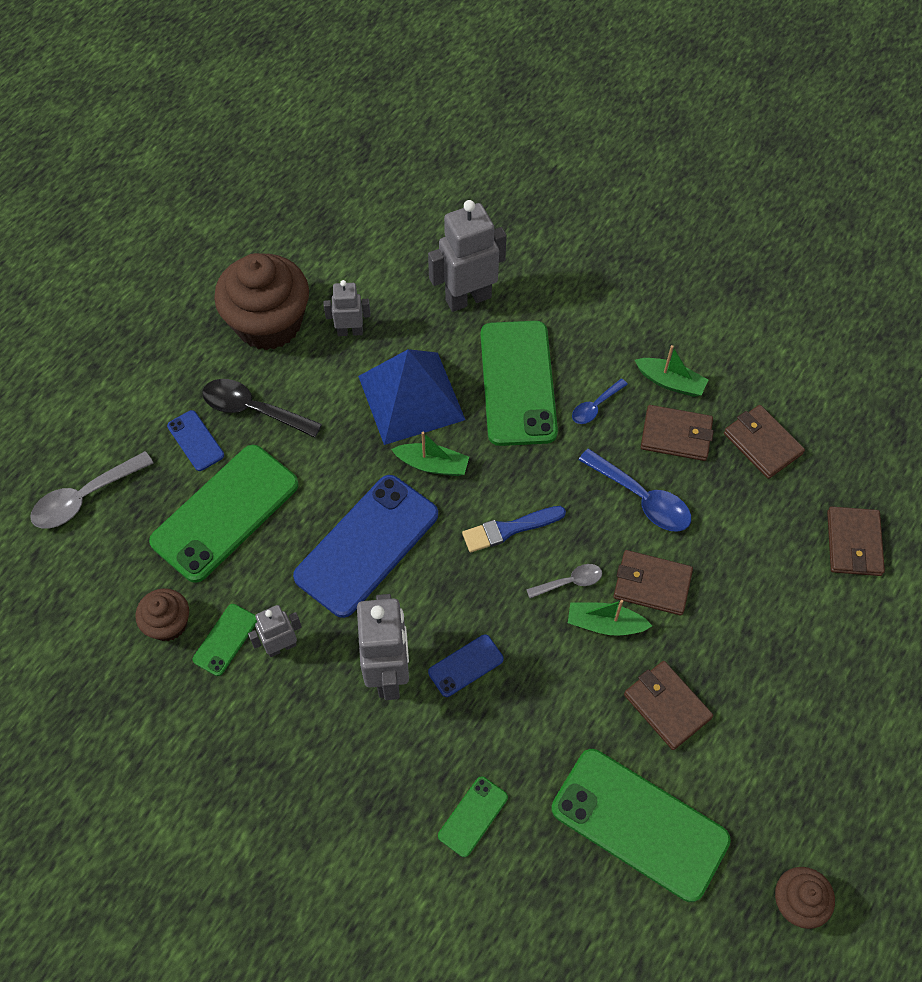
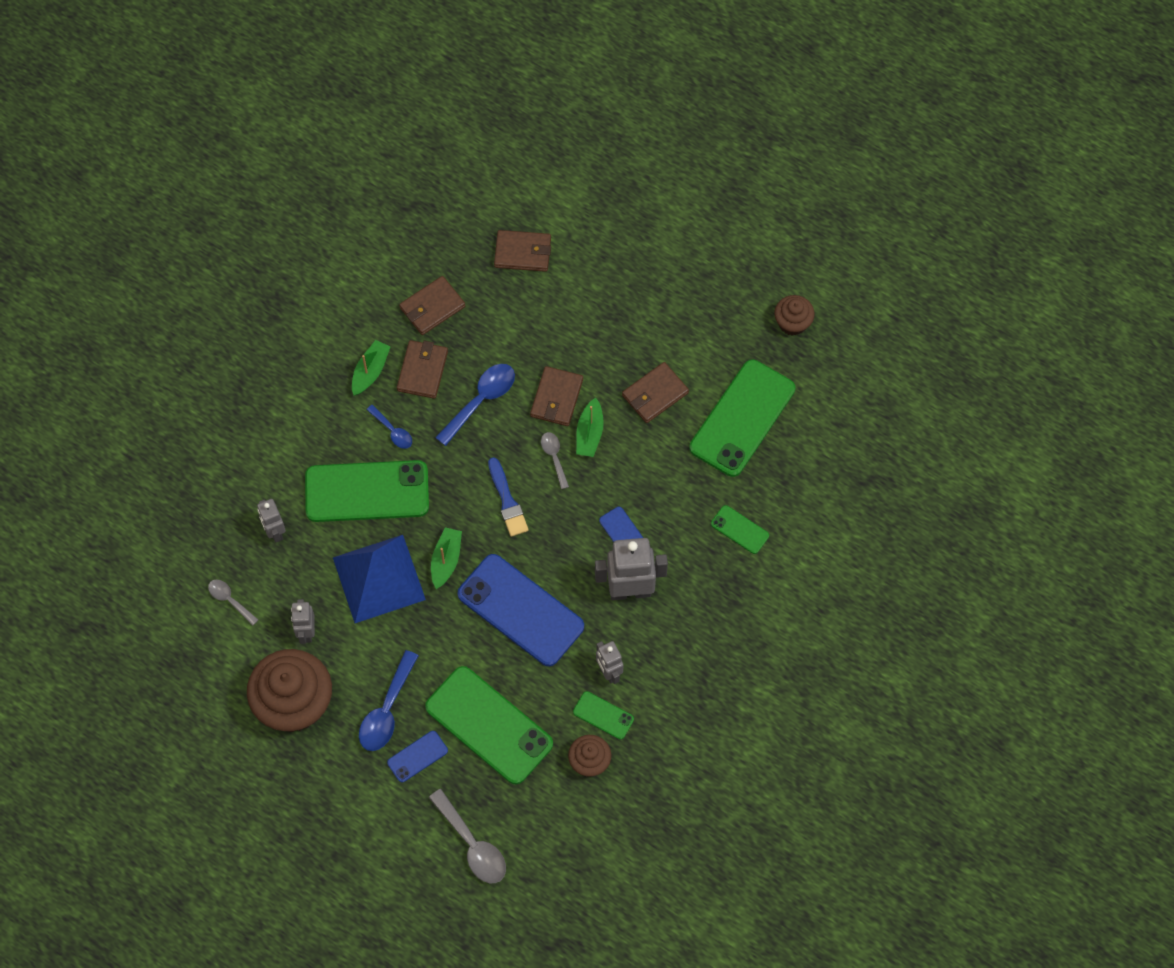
camera: 90 degrees left, 5 degrees up
(253, 409) = (387, 710): black spoon -> blue spoon
(389, 262) = (230, 600): none -> grey spoon
(468, 298) = (275, 532): grey robot -> grey robot, size x0.56

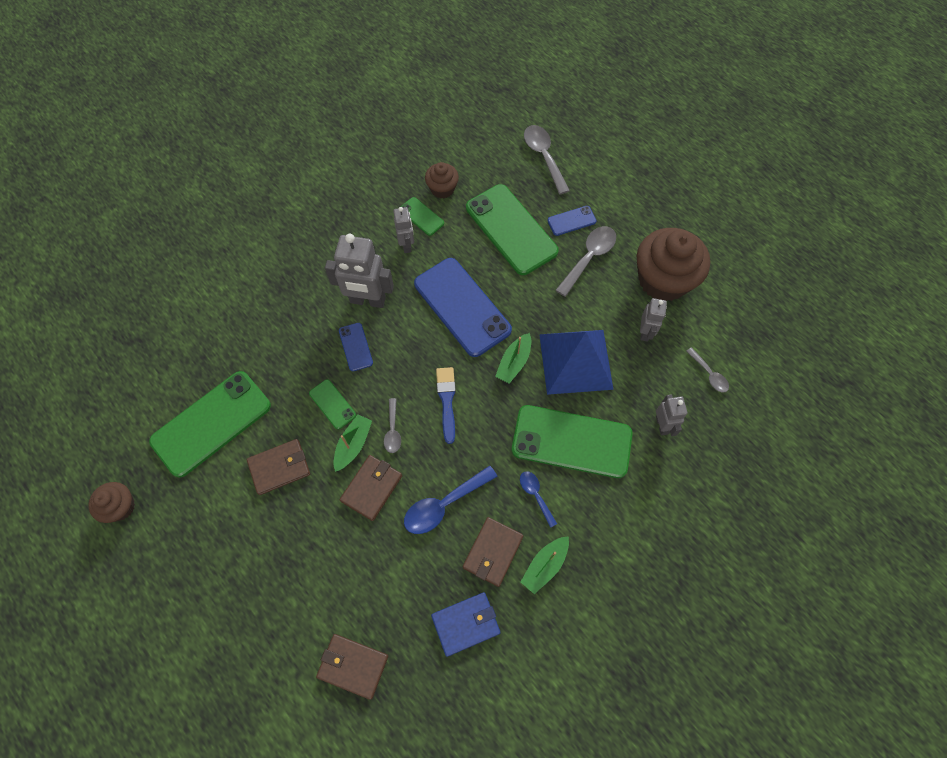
camera: 165 degrees left, 0 degrees up
(387, 710) = (589, 258): blue spoon -> grey spoon
(432, 307) = (466, 624): brown wallet -> blue wallet
(739, 529) = (258, 327): green phone -> green phone (332, 404)

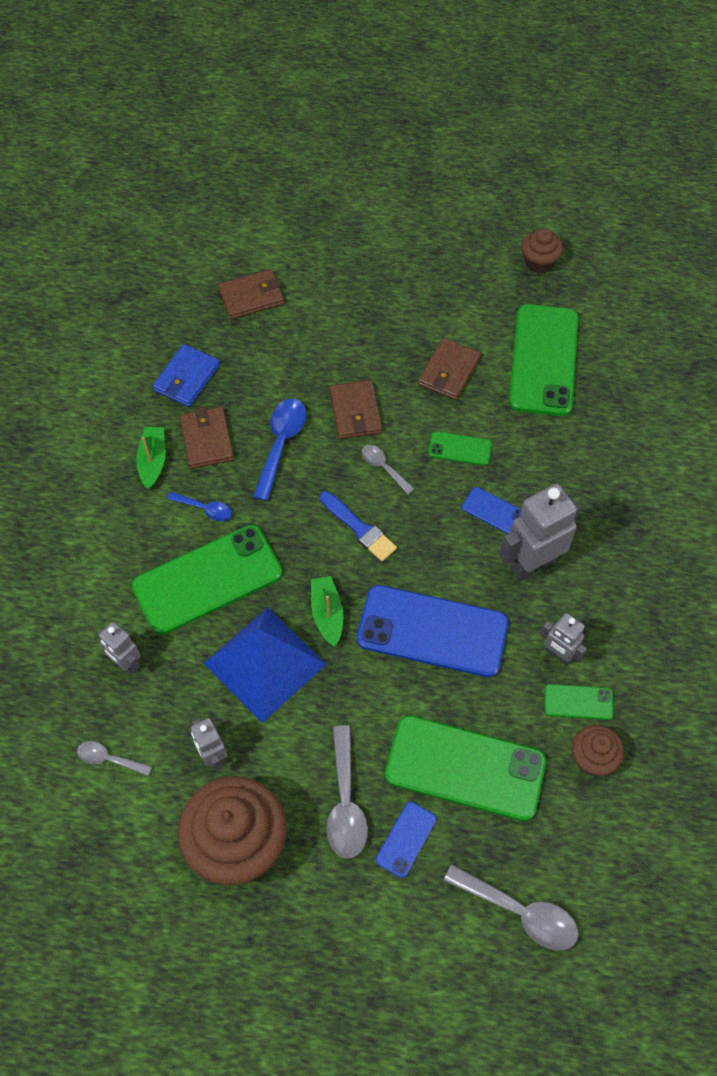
camera: 140 degrees right, 5 degrees down
(353, 445) = (406, 431): green boat -> none

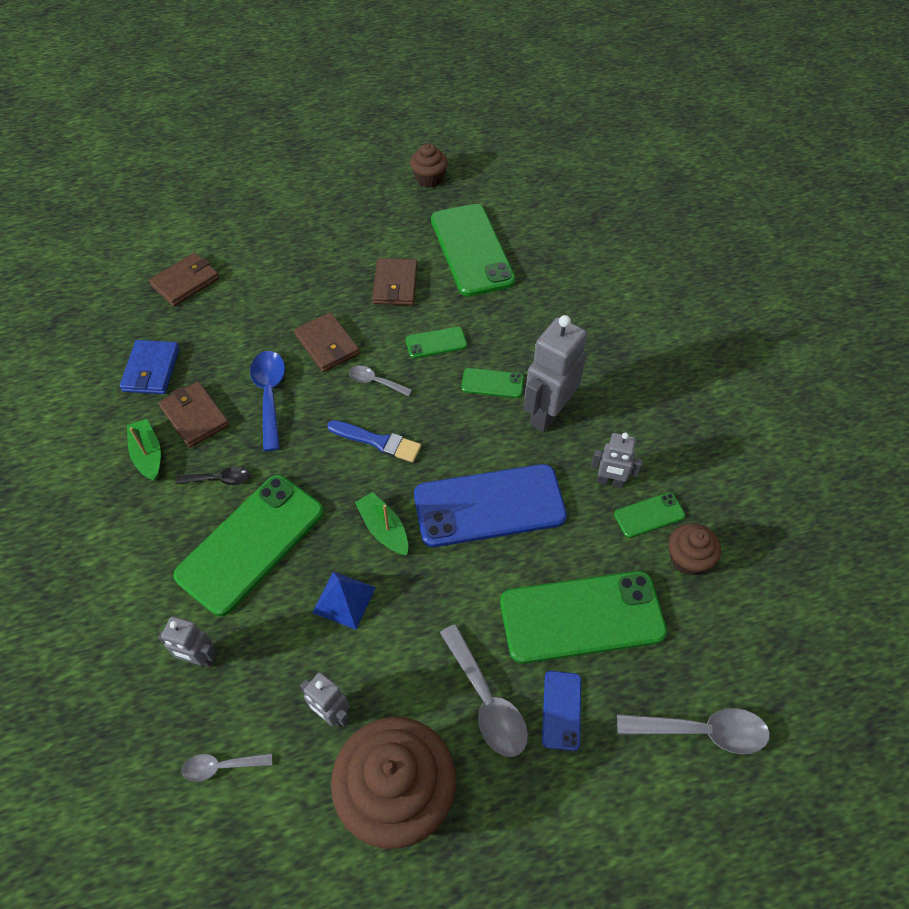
camera: 25 degrees left, 5 degrees down
(205, 509) = (220, 479): blue spoon -> black spoon
(265, 663) = (344, 599): blue pyramid -> blue pyramid, size x0.52
(494, 512) = (492, 383): blue phone -> green phone

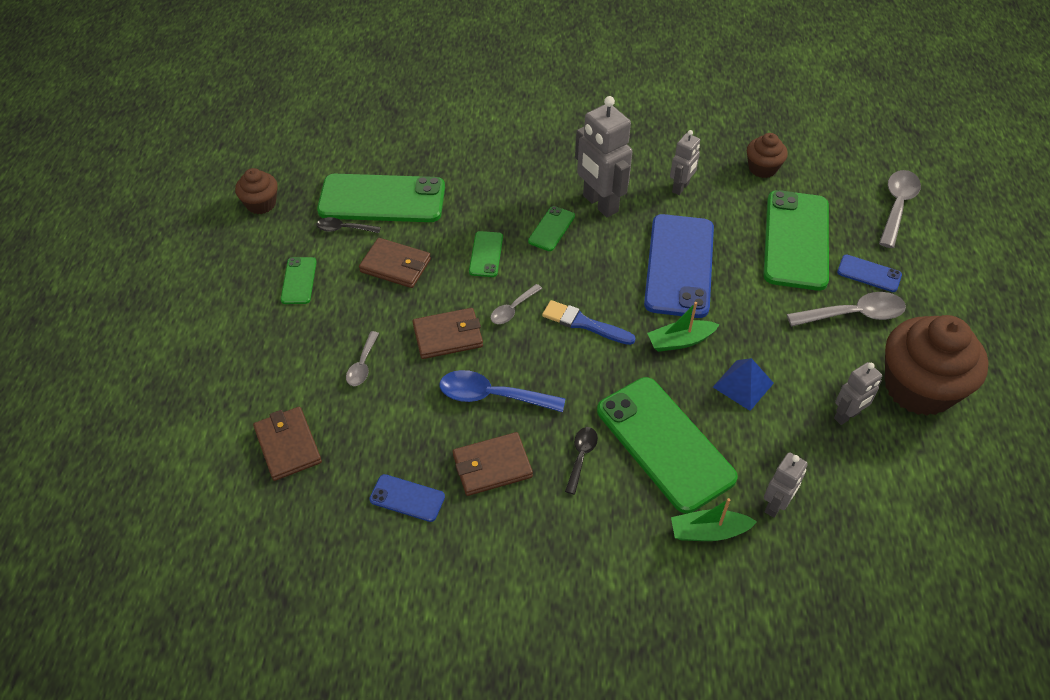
camera: 70 degrees left, 5 degrees down
(148, 455) = (525, 517): green boat -> green boat (708, 532)
(151, 370) = (407, 498): blue wallet -> blue phone
(221, 766) = (881, 504): grey spoon -> grey spoon (362, 365)
(378, 441) = (584, 323): blue brush -> blue brush turned 105 degrees counterclockwise
(424, 237) = (344, 229): none -> black spoon
(649, 515) = (719, 176): green phone -> green phone (299, 281)

